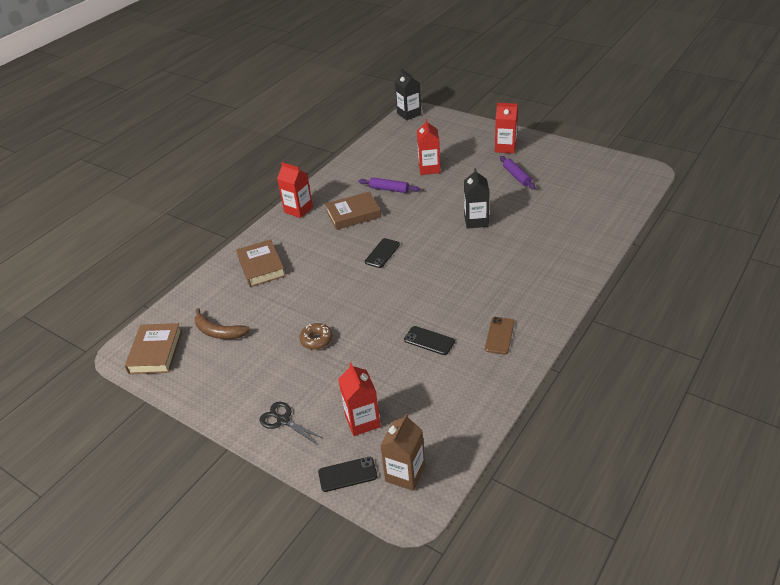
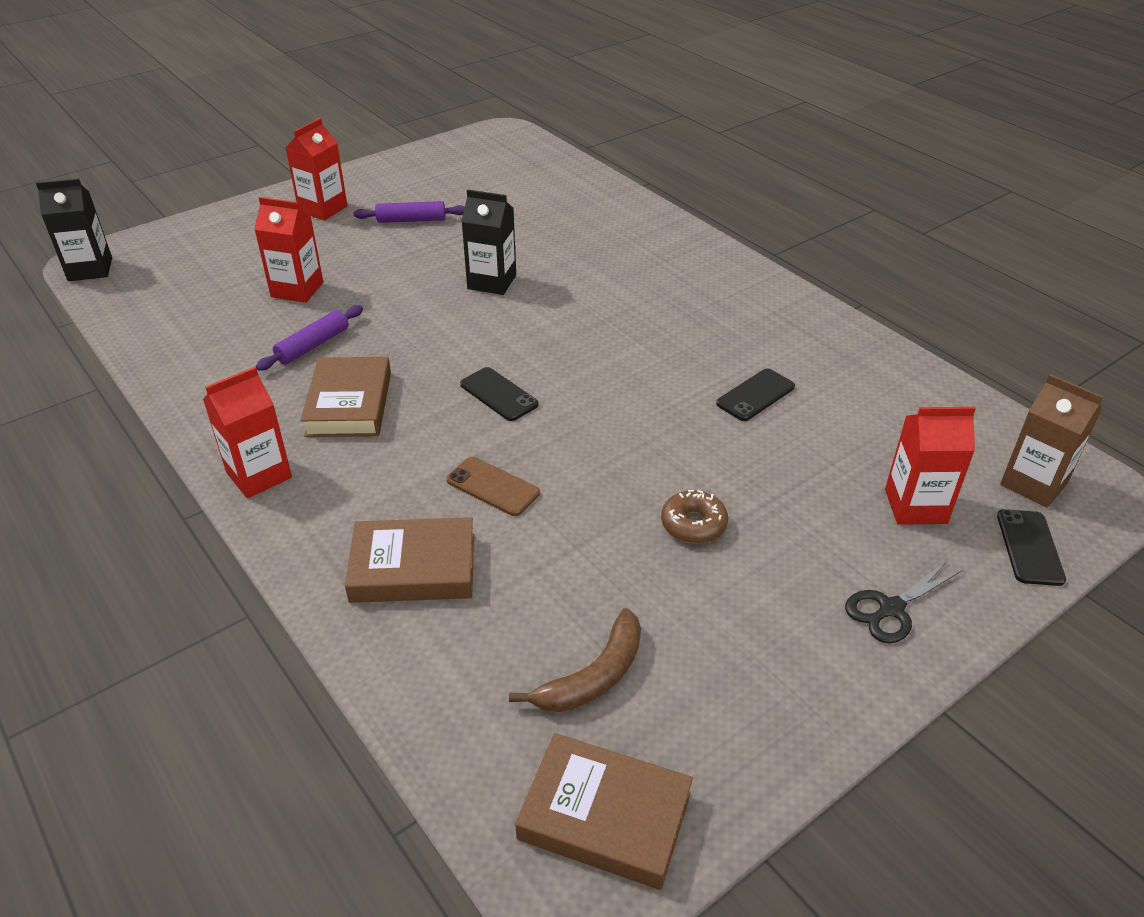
camera: 75 degrees left, 0 degrees up
(499, 335) = (774, 329): brown phone -> brown phone (493, 486)

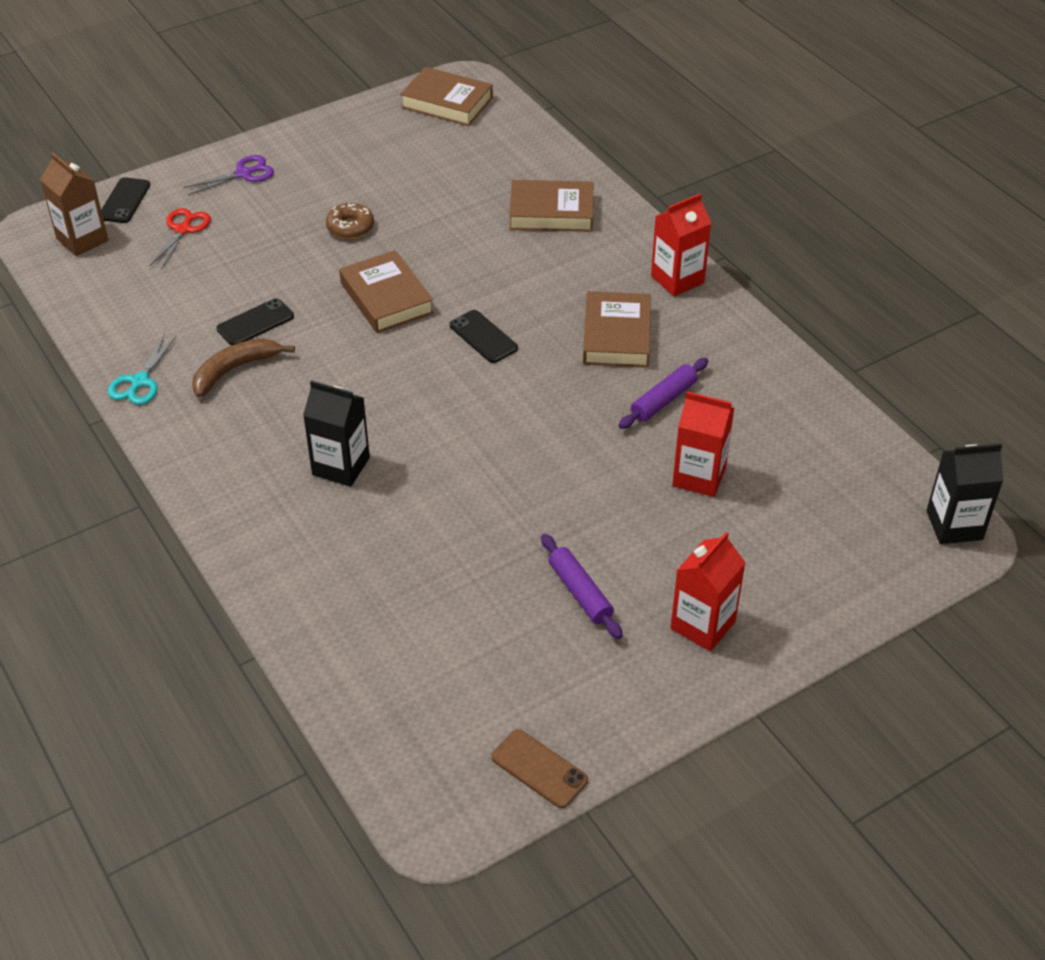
camera: 175 degrees left, 5 degrees up
(411, 220) = (580, 592): purple rolling pin -> purple rolling pin turned 60 degrees clockwise
(492, 282) = (481, 474): black carton -> black carton (341, 466)
(493, 486) = (493, 260): brown phone -> brown phone (539, 769)
(593, 676) = (441, 153): brown banana -> brown banana (235, 370)
(617, 431) = (386, 298): none -> brown book
(839, 334) = (139, 382): none -> turquoise scissors
(891, 609) = (243, 174): black scissors -> purple scissors
(915, 506) = (183, 230): red carton -> red scissors

